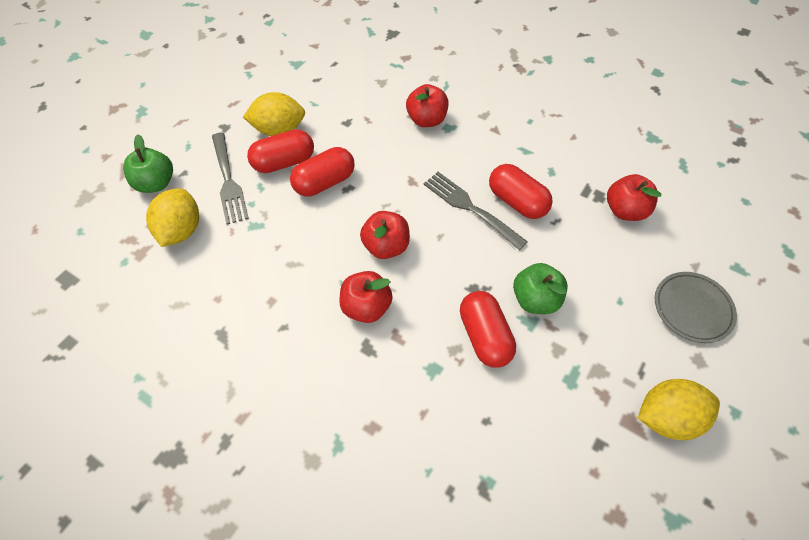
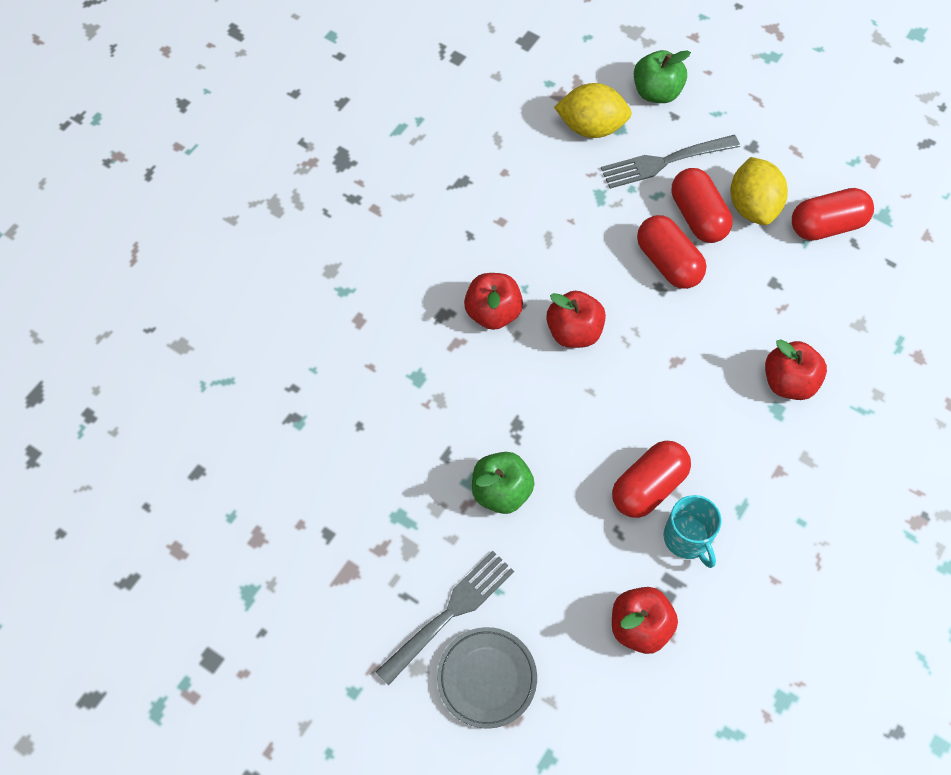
camera: 90 degrees right, 5 degrees up
(471, 208) = (635, 429): grey fork -> grey fork (449, 614)
(484, 336) = (455, 431): red capsule -> red capsule (827, 225)
(553, 180) = (687, 538): none -> turquoise mug
(666, 417) = (353, 612): yellow lemon -> none

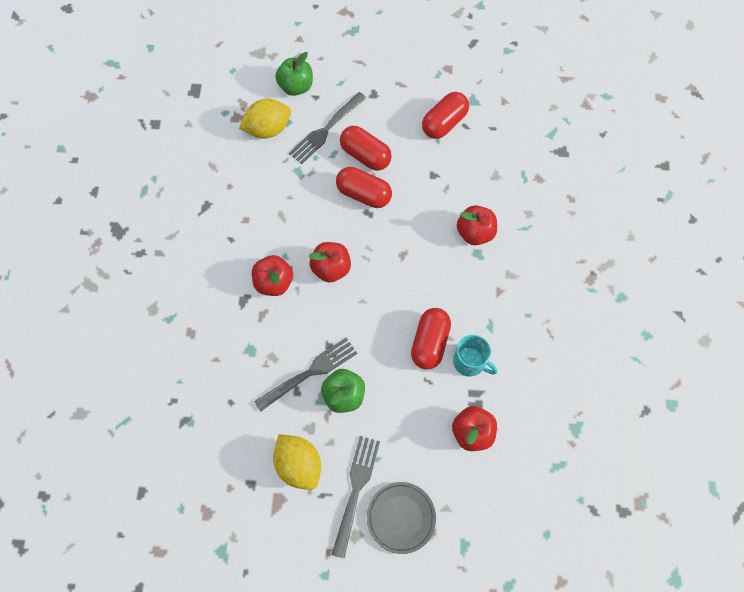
camera: 30 degrees left, 5 degrees up
(473, 443) = (309, 373): none -> grey fork
(753, 206) = (394, 132): yellow lemon -> yellow lemon (299, 464)

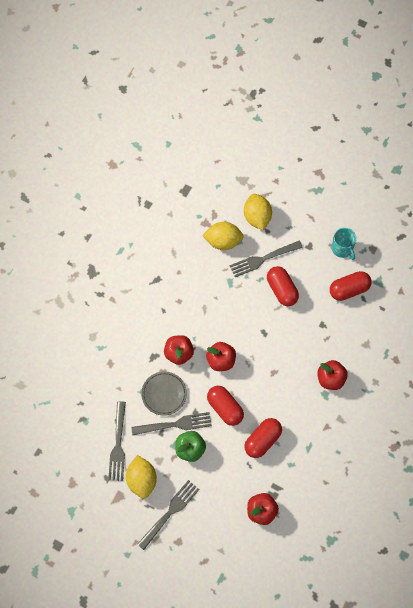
camera: 25 degrees right, 0 degrees up
(246, 431) = (118, 444): none -> grey fork
(296, 86) = (257, 217): green apple -> yellow lemon
(364, 194) = (267, 317): red capsule -> red capsule (225, 408)
(401, 517) = (190, 542): grey plate -> grey plate (164, 394)
(469, 362) = (282, 465): turquoise mug -> turquoise mug (342, 248)

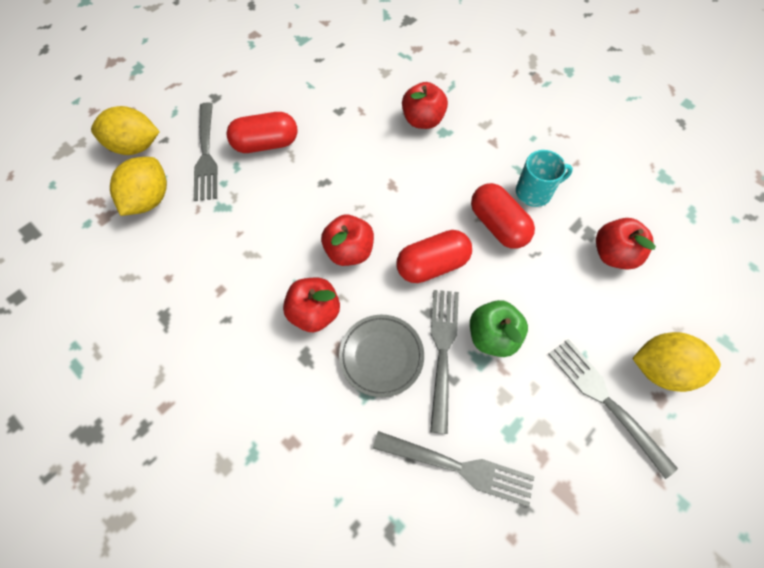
camera: 75 degrees left, 5 degrees down
(142, 480) = (537, 437): yellow lemon -> yellow lemon (661, 369)
(342, 248) = (237, 63): turquoise mug -> turquoise mug (534, 192)
(349, 289) = (299, 70): red capsule -> none

